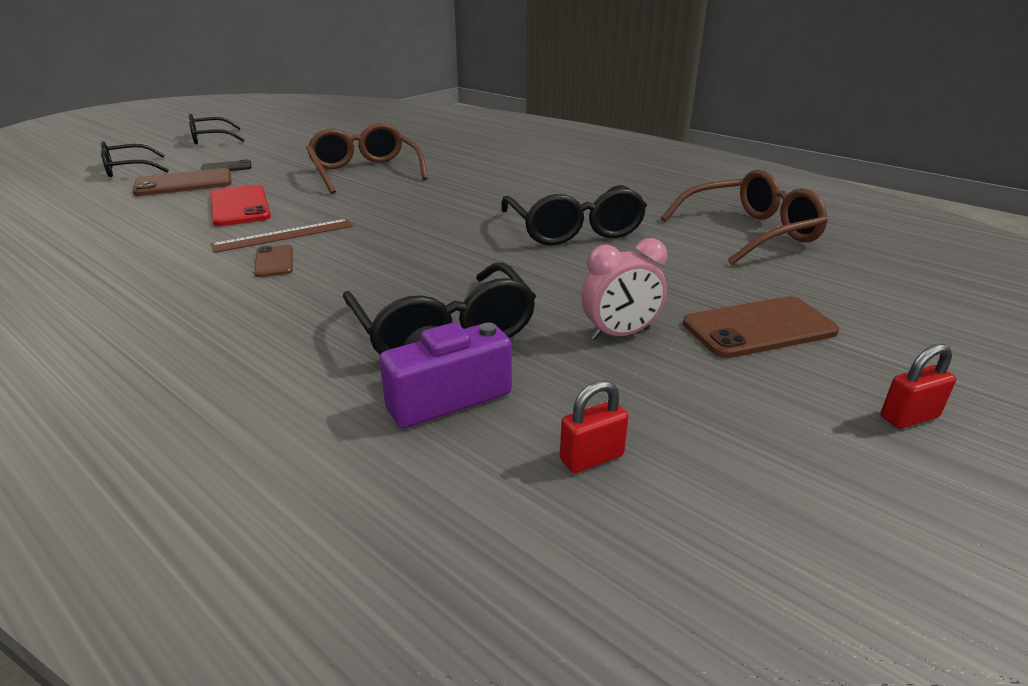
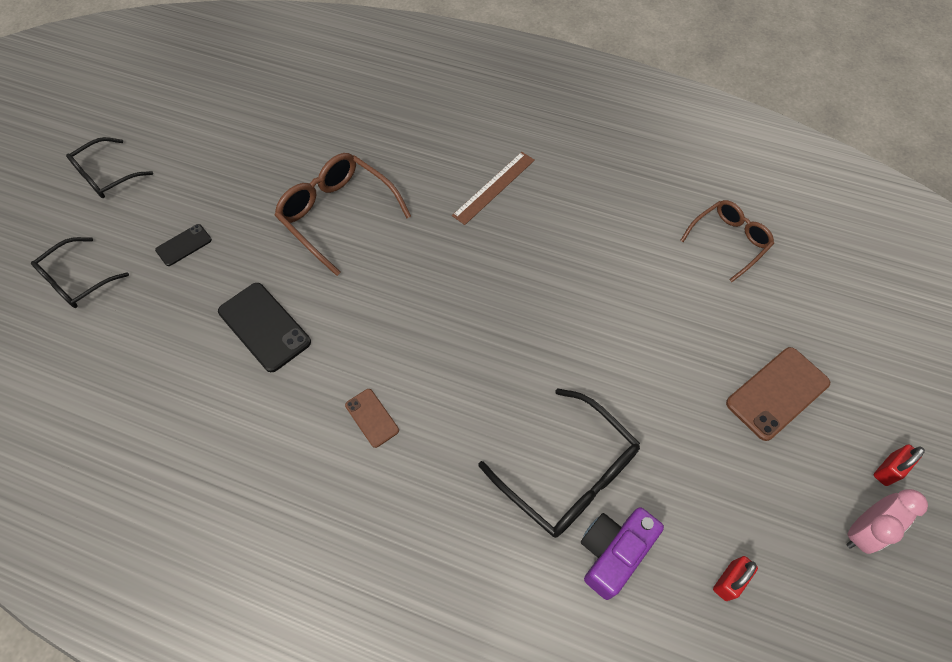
camera: 20 degrees left, 30 degrees up
(184, 183) = (167, 295): brown phone -> none
(240, 206) = (264, 327): red phone -> black phone
(284, 235) = (348, 370): brown ruler -> brown ruler (494, 187)
(574, 230) = (590, 280): black glasses -> none
(620, 334) = (690, 435): pink clock -> pink clock (862, 530)
(750, 232) = (729, 241): brown glasses -> brown glasses, size x0.65

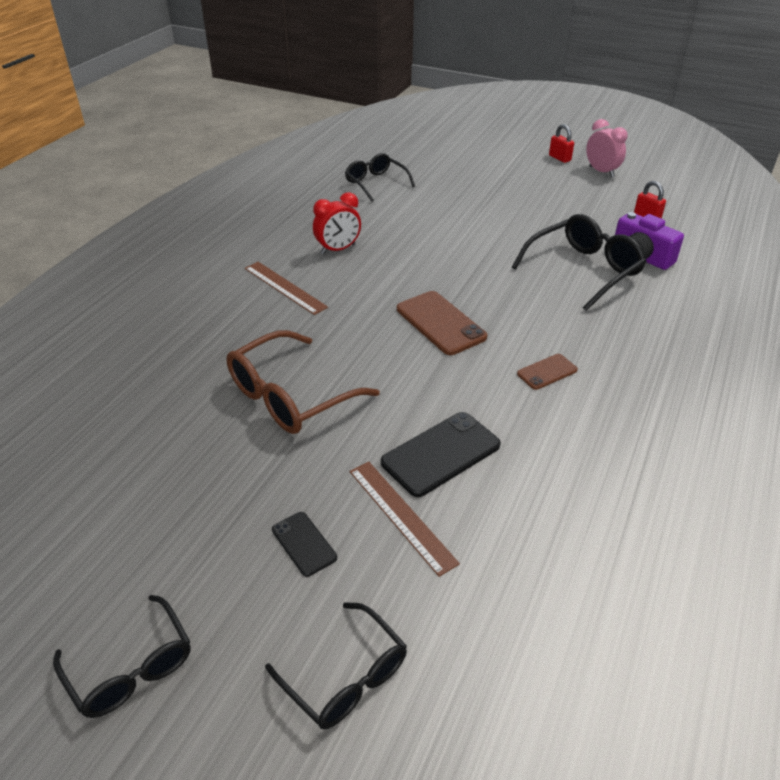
camera: 85 degrees left, 20 degrees down
(202, 302) = (401, 515): none -> brown ruler
(570, 221) = (338, 249): none -> red clock
(729, 241) = (375, 183): brown glasses -> black glasses
(777, 393) = (508, 183): brown phone -> brown phone (440, 323)

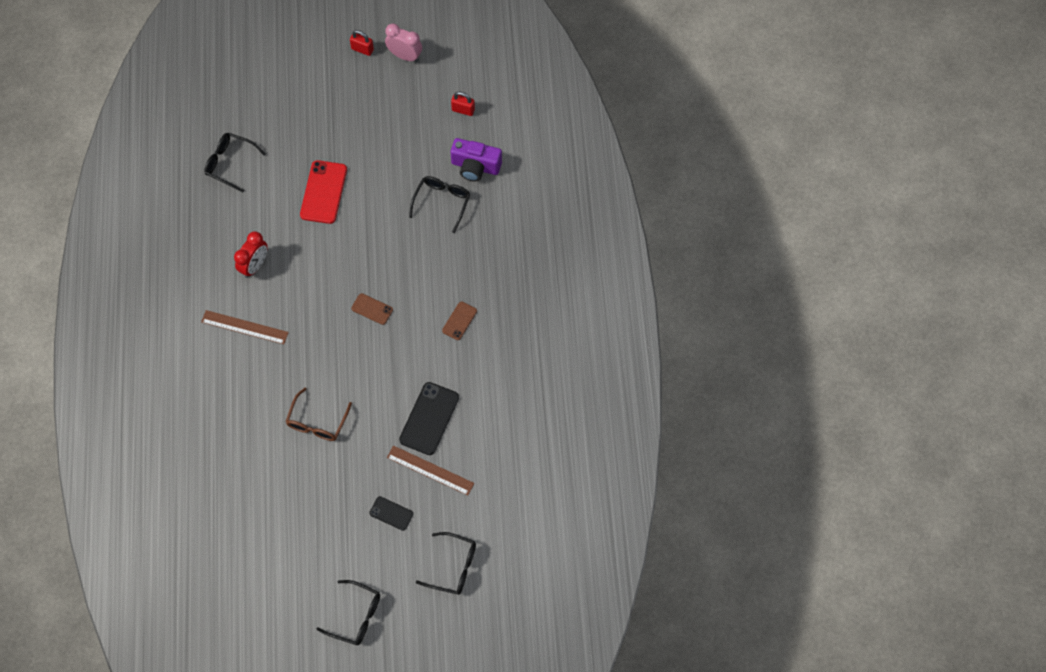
camera: 30 degrees left, 25 degrees up
(290, 396) = (317, 422): brown glasses -> brown glasses, size x0.65
(440, 323) = (372, 309): brown phone -> brown phone, size x0.56
(453, 225) = (323, 192): none -> red phone
(584, 270) = (442, 202): black glasses -> black glasses, size x0.65

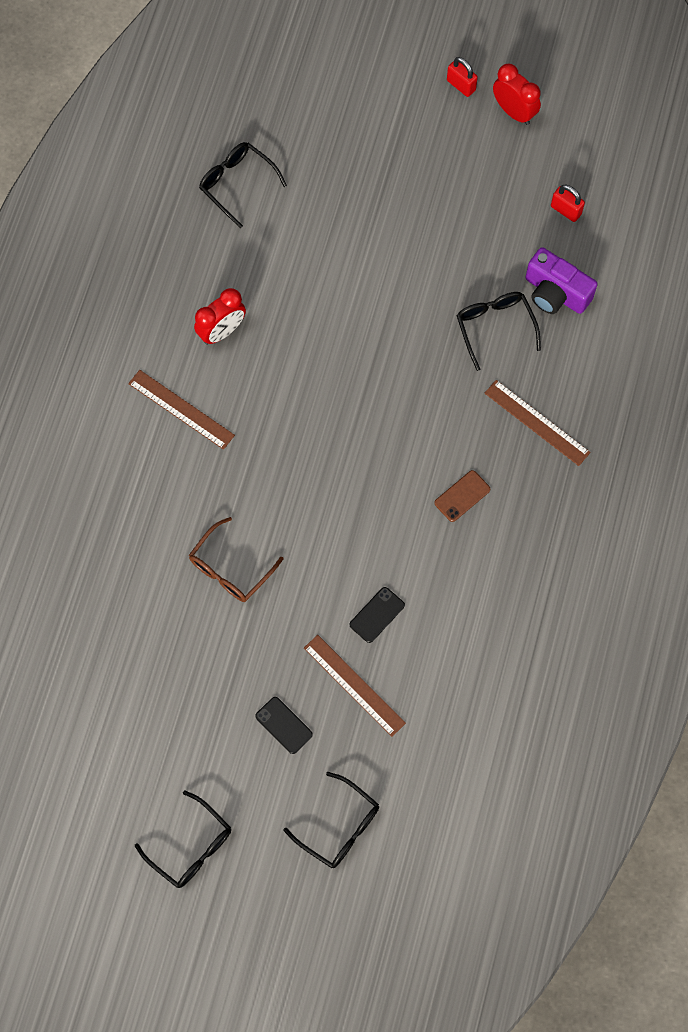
camera: 20 degrees right, 5 degrees up
(323, 192) = (344, 262): red phone -> none
(372, 309) = (353, 441): brown phone -> none
(405, 56) = (514, 112): pink clock -> red clock
(429, 418) = (377, 615): black phone -> black phone, size x0.56
(442, 202) = (494, 327): black glasses -> black glasses turned 60 degrees counterclockwise
(493, 256) = (537, 422): none -> brown ruler

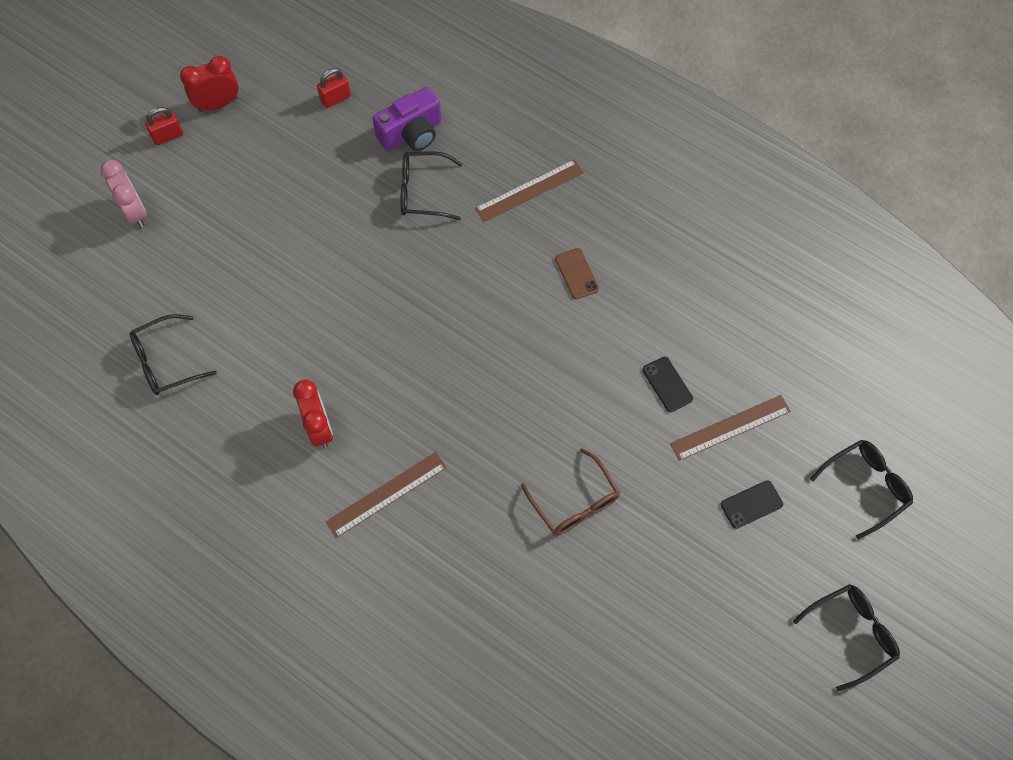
camera: 70 degrees left, 5 degrees down
(371, 94) = (135, 212): none -> pink clock

